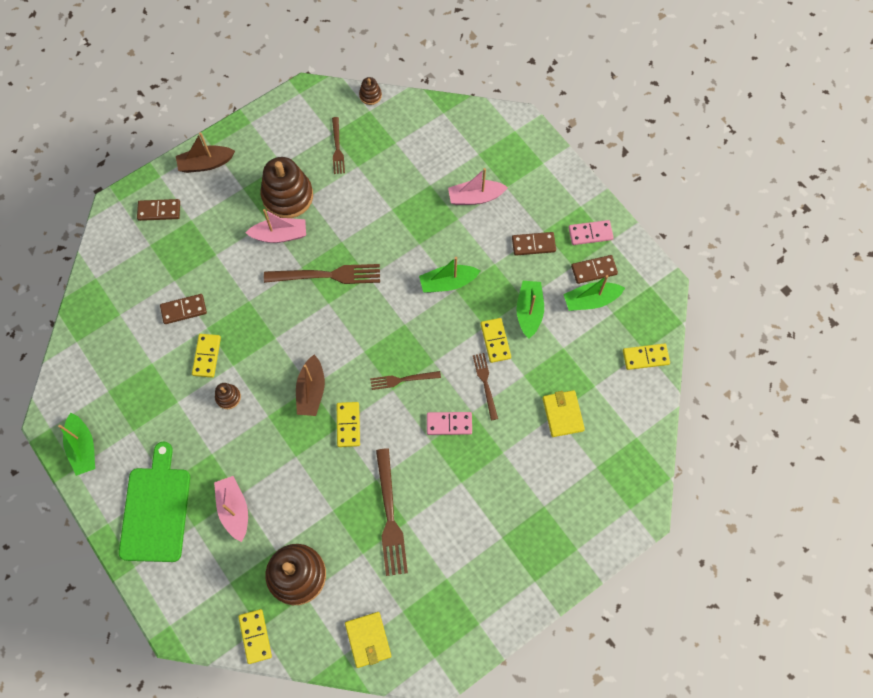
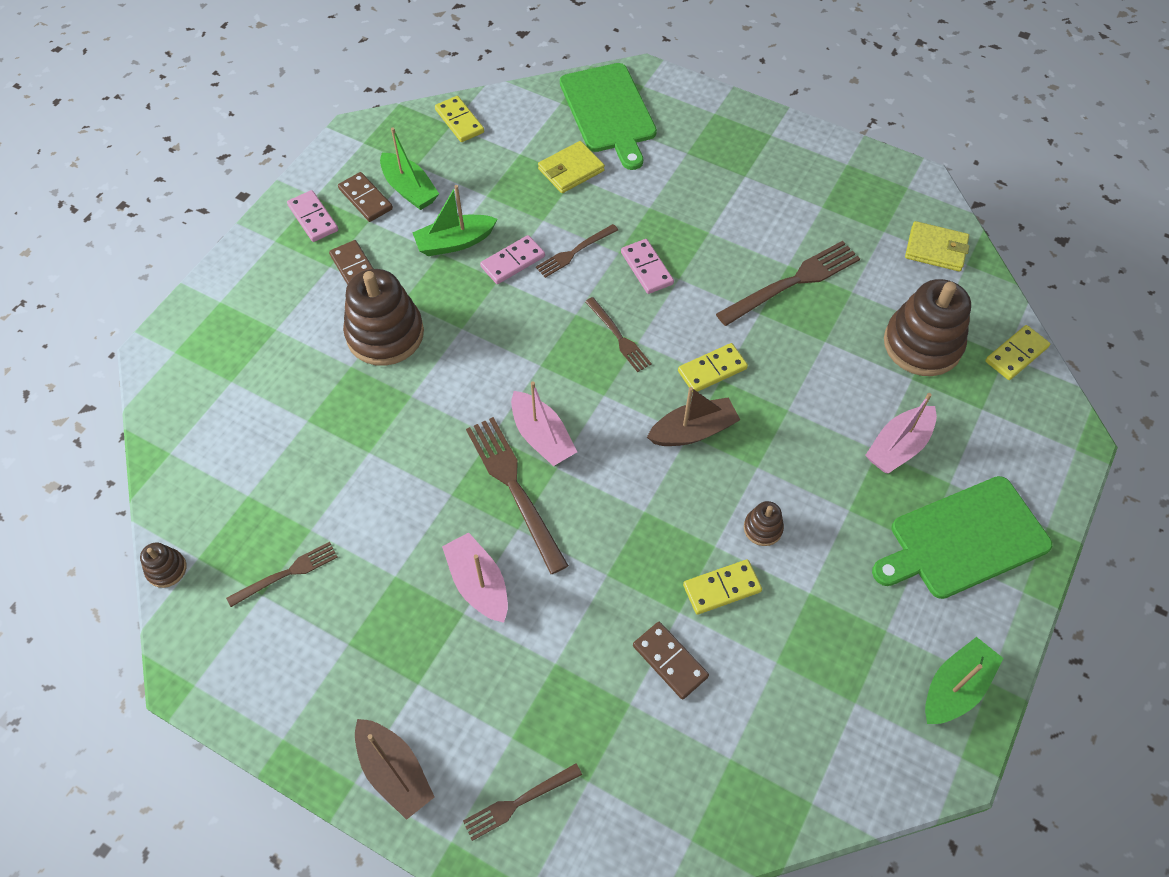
camera: 115 degrees left, 10 degrees down
(159, 211) = (519, 802): brown domino -> brown fork
(287, 196) = (405, 606): brown stacking toy -> brown stacking toy (385, 334)
(368, 640) = (935, 249): yellow wallet -> yellow wallet turned 60 degrees clockwise
(448, 283) = (455, 340): green boat -> none
(475, 197) = (307, 358): pink boat -> pink boat (542, 437)
(495, 341) = (513, 262): yellow domino -> pink domino
(611, 468) = (609, 112): none -> green cutting board

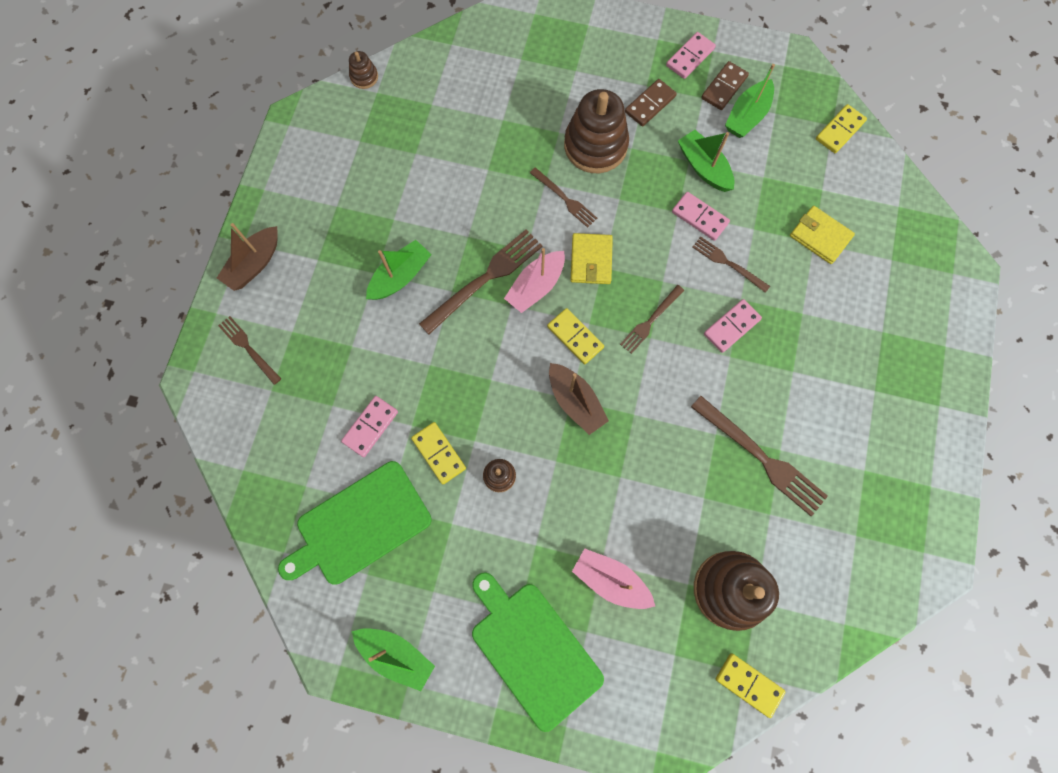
camera: 75 degrees right, 15 degrees up
(286, 574) = (378, 150): brown fork -> brown fork (564, 199)
(478, 584) = (400, 276): pink boat -> green boat
(609, 112) = (905, 250): green cutting board -> green cutting board (359, 525)
(670, 661) = (370, 427): brown domino -> pink domino
(712, 370) = (641, 405): yellow domino -> yellow domino (575, 337)
(935, 249) = (852, 590): yellow wallet -> yellow wallet (591, 260)

